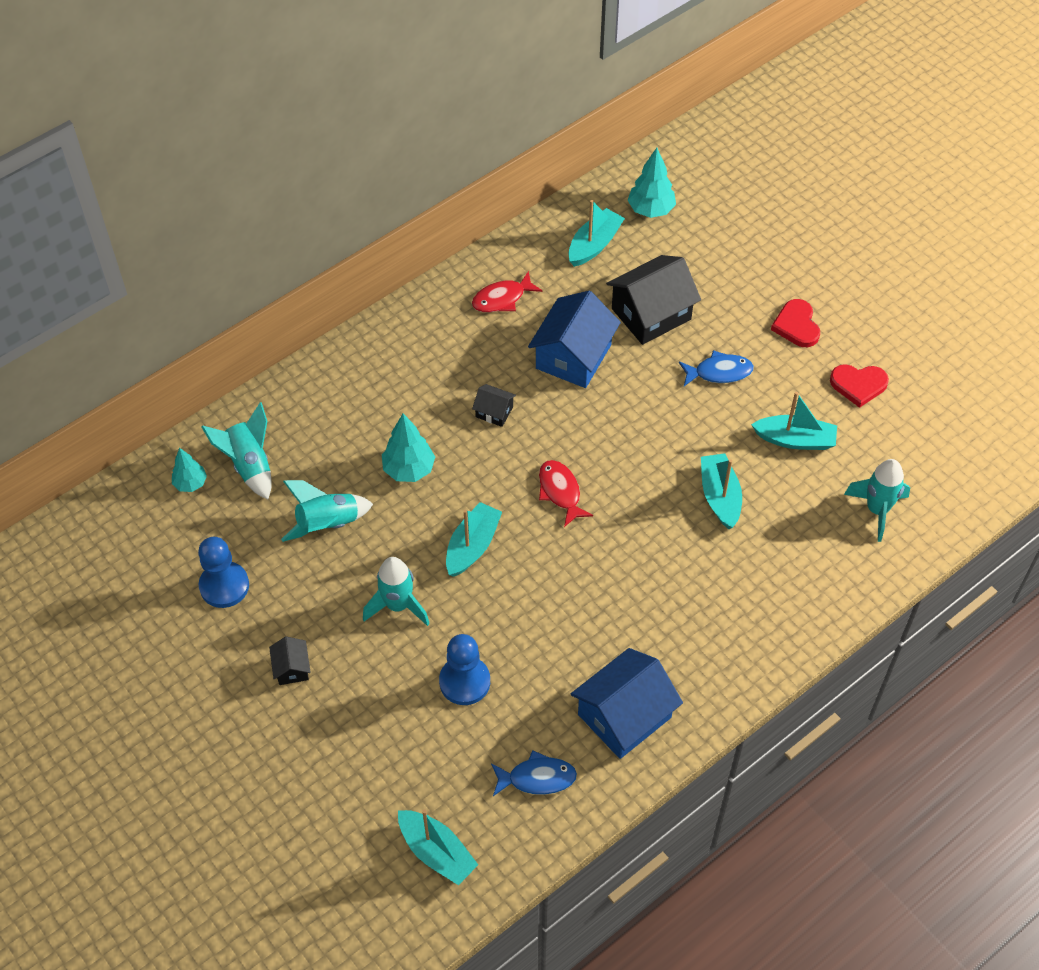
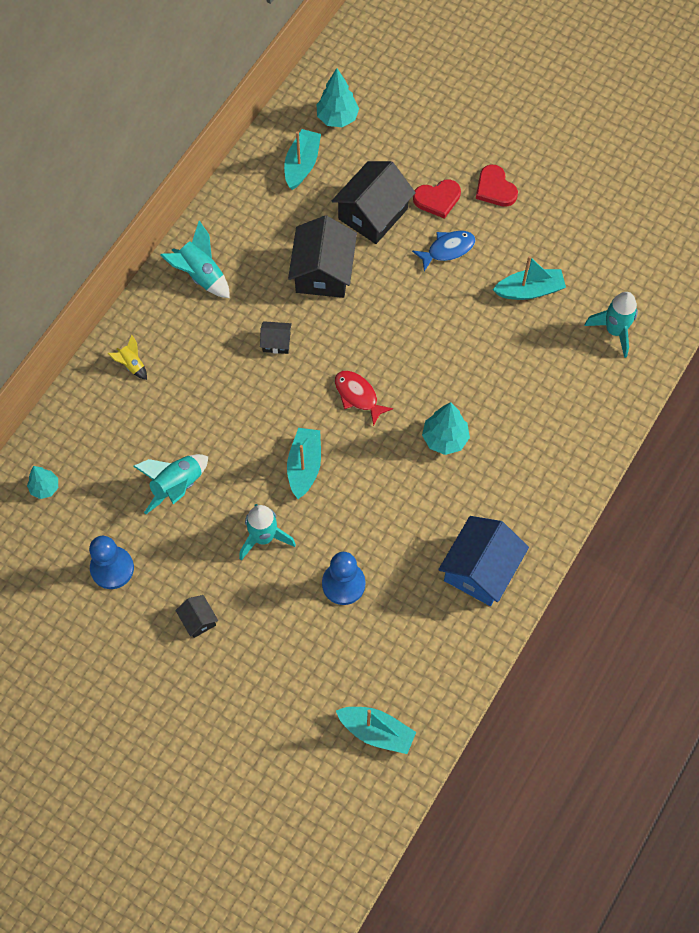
camera: 20 degrees left, 10 degrees up
(250, 465) = (89, 455): turquoise rocket -> turquoise rocket (201, 275)
(333, 389) = (132, 364): none -> yellow rocket
(409, 469) = (225, 416): turquoise tree -> turquoise tree (444, 439)
(502, 299) = (243, 237): red fish -> none
(537, 778) = (432, 644): blue fish -> none
(573, 356) = (323, 272): blue house -> black house
(720, 496) = (487, 359): turquoise boat -> none
(858, 385) = (562, 226): red heart -> red heart (437, 199)

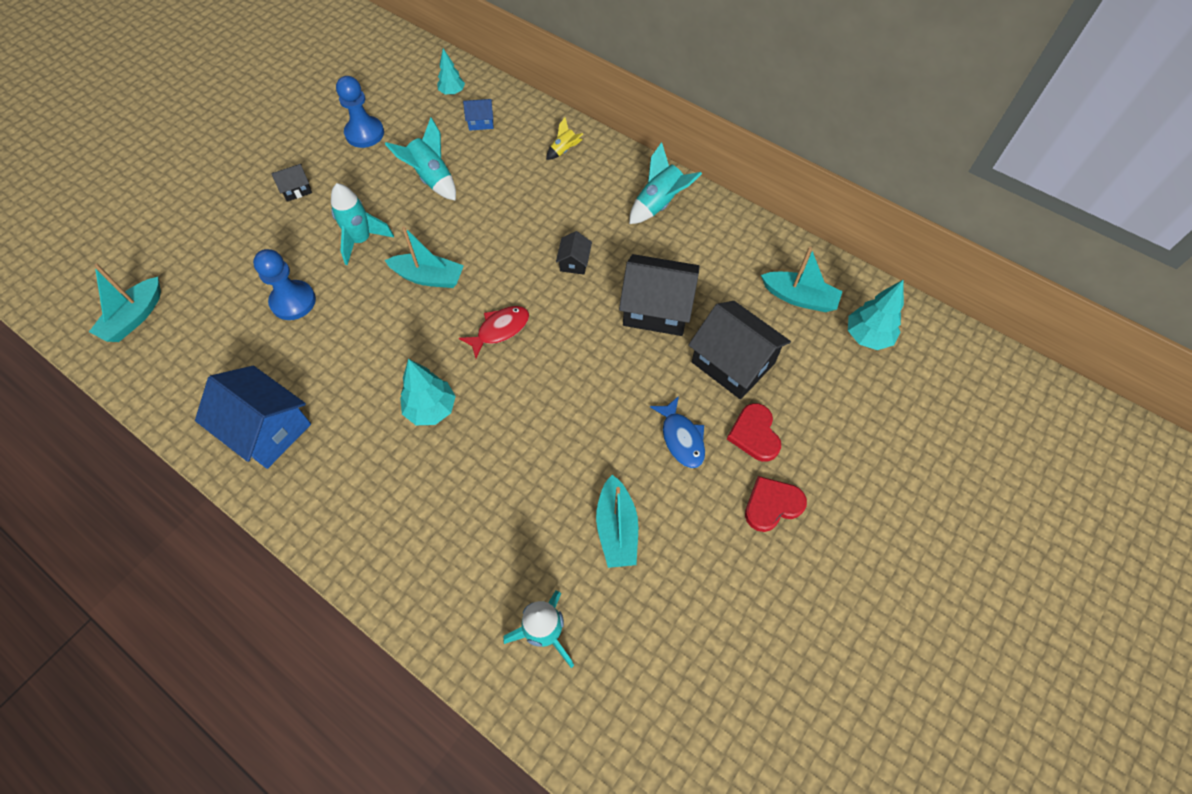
camera: 95 degrees right, 5 degrees down
(91, 451) = (481, 122): none -> blue house

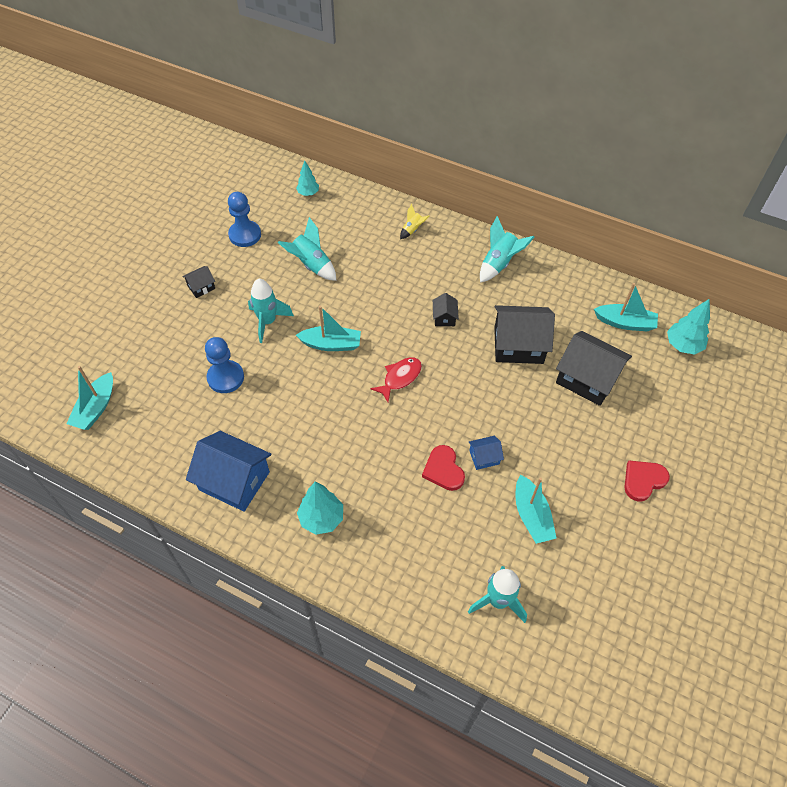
camera: 10 degrees left, 5 degrees down
(431, 409) = (362, 447): turquoise tree -> turquoise tree (321, 518)
(481, 122) = (338, 214): blue house -> blue house (484, 457)
(681, 438) = (563, 441): blue fish -> none
(754, 434) = (617, 430): red heart -> red heart (443, 470)

